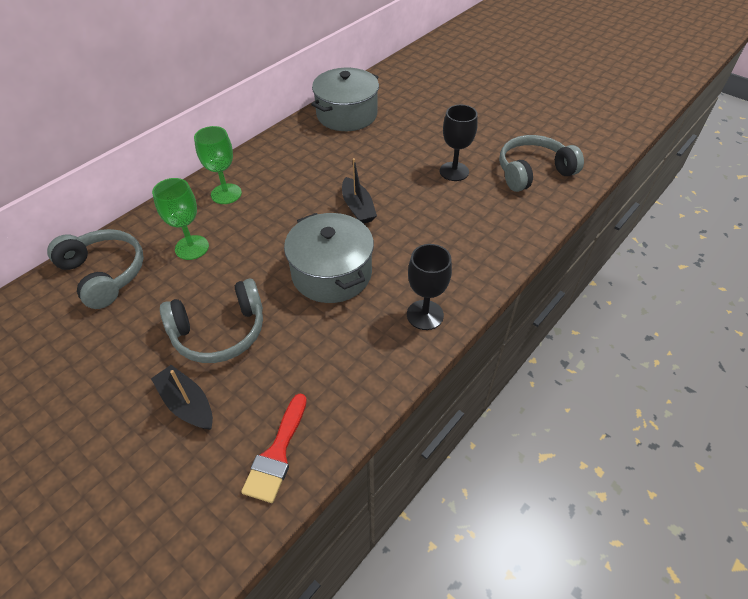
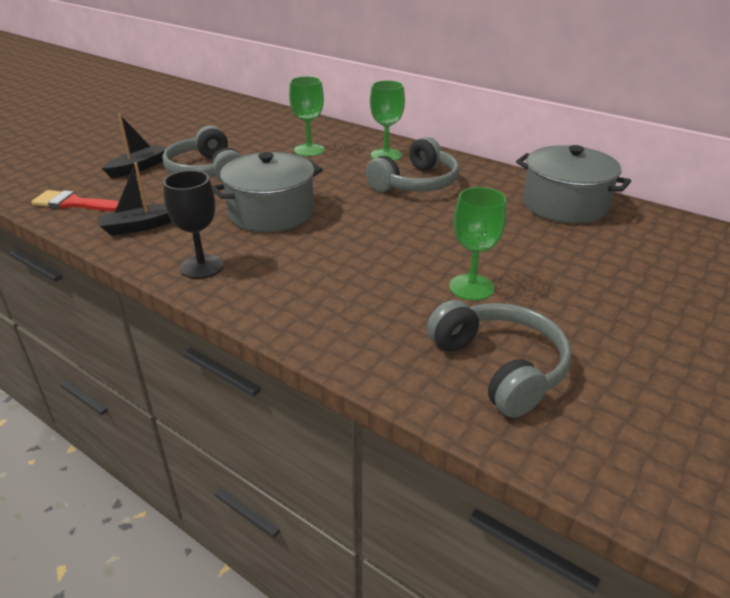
camera: 85 degrees right, 15 degrees down
(104, 274) = (279, 125): grey headphones -> grey headphones (416, 183)
(358, 207) = (377, 221): black boat -> black boat (140, 226)
(454, 171) = (471, 287): black goblet -> green goblet

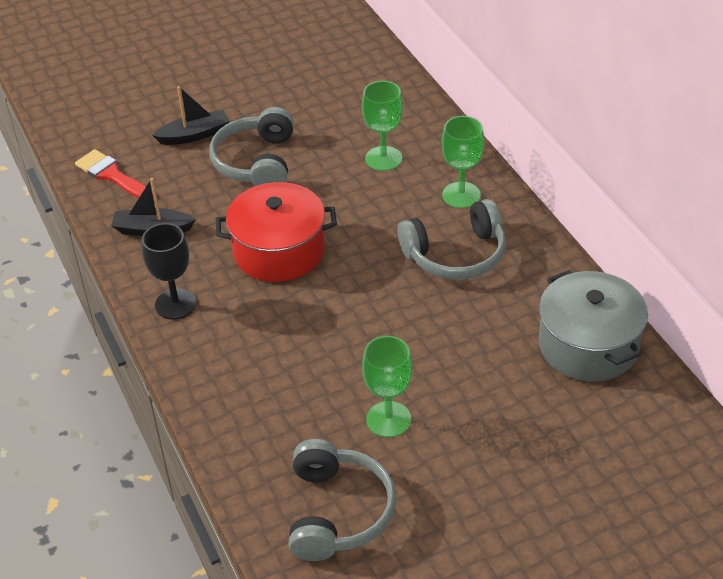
camera: 30 degrees right, 10 degrees up
(271, 212) = (279, 251): grey pot -> red pot

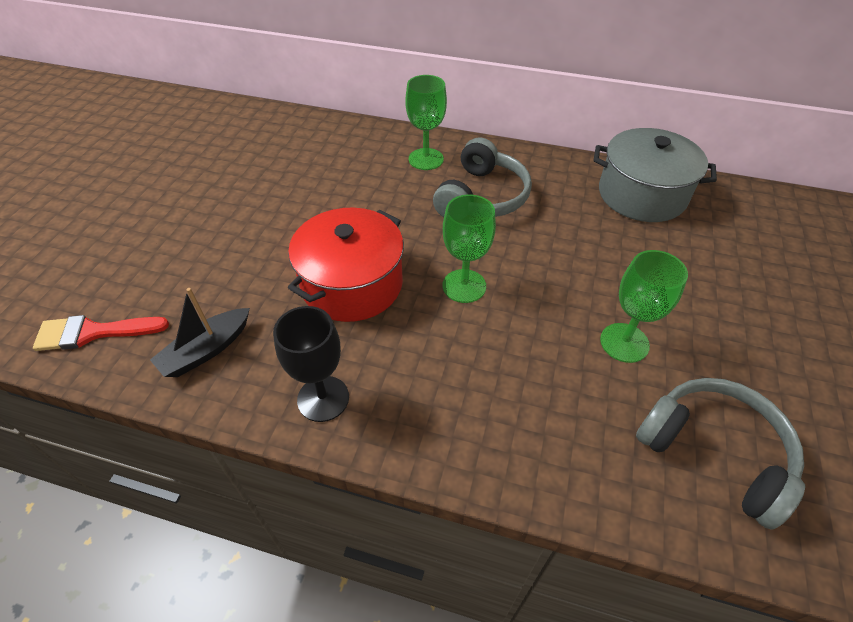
camera: 50 degrees left, 5 degrees up
(194, 135) = (143, 246): black boat -> none
(256, 162) = (234, 232): grey headphones -> none
(383, 158) = (336, 169): green goblet -> green goblet (464, 286)

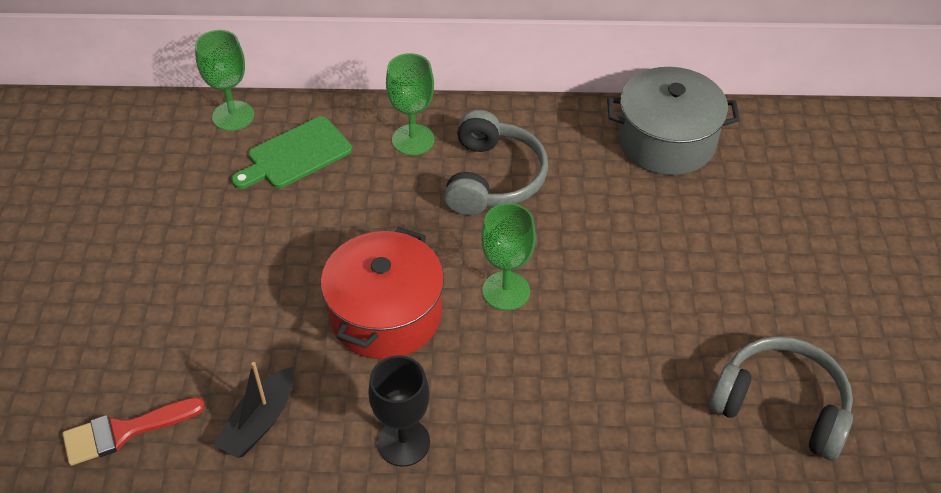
camera: 15 degrees left, 0 degrees up
(330, 154) = (296, 155): none -> green cutting board
(624, 342) = (681, 318): green goblet -> green goblet (233, 116)

